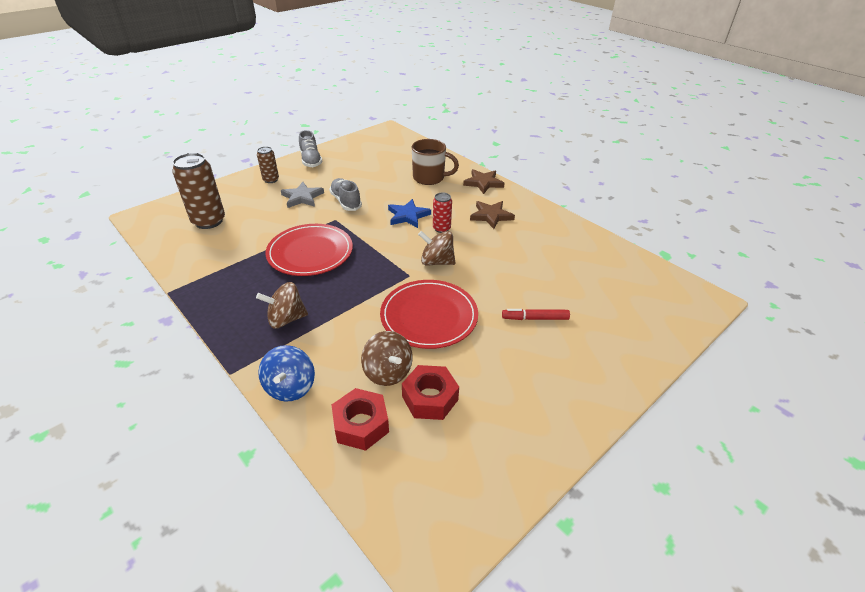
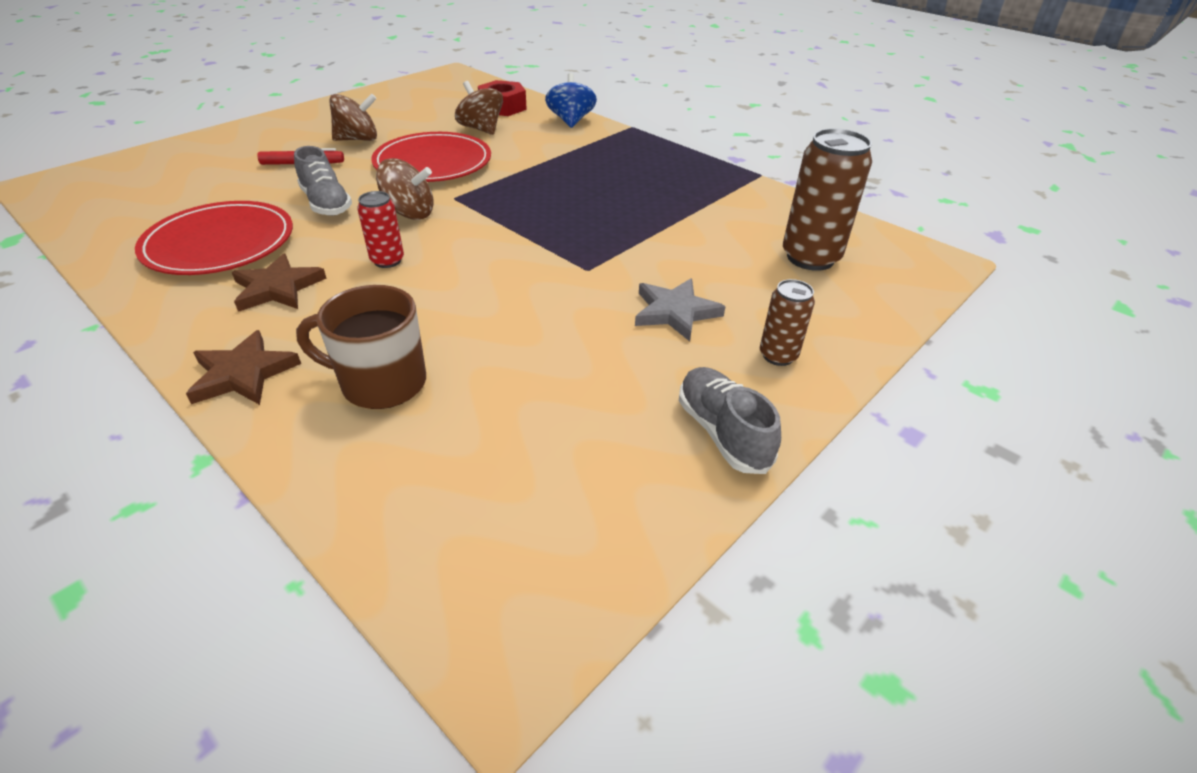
camera: 175 degrees right, 0 degrees up
(286, 319) = (600, 157): brown spinning top -> brown spinning top (358, 139)
(310, 252) = (606, 219): red plate -> red plate (219, 243)
(346, 202) = (578, 306): grey shoe -> grey shoe (326, 203)
(408, 216) = (448, 281): blue star -> none
(430, 398) = (442, 118): red nut -> none

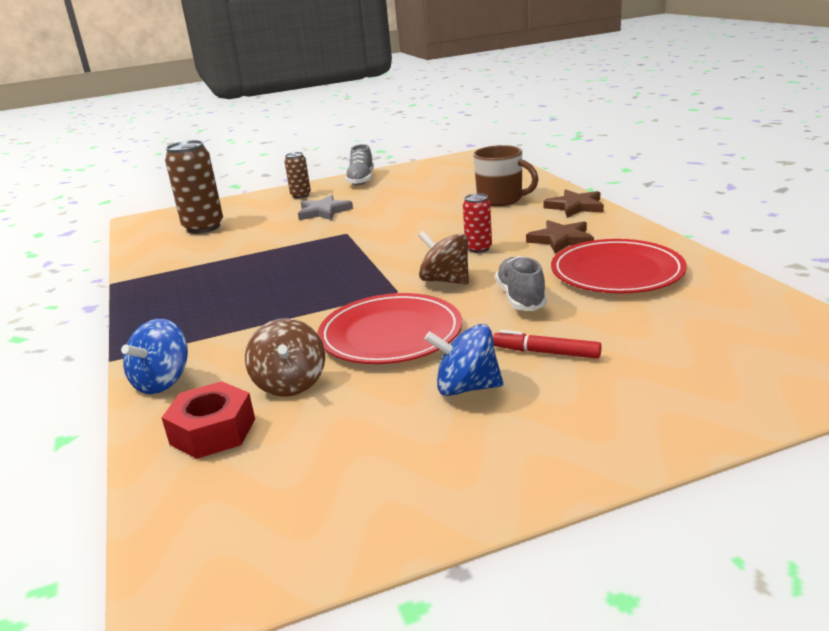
camera: 150 degrees left, 15 degrees down
(358, 139) = (466, 388): brown spinning top -> blue spinning top

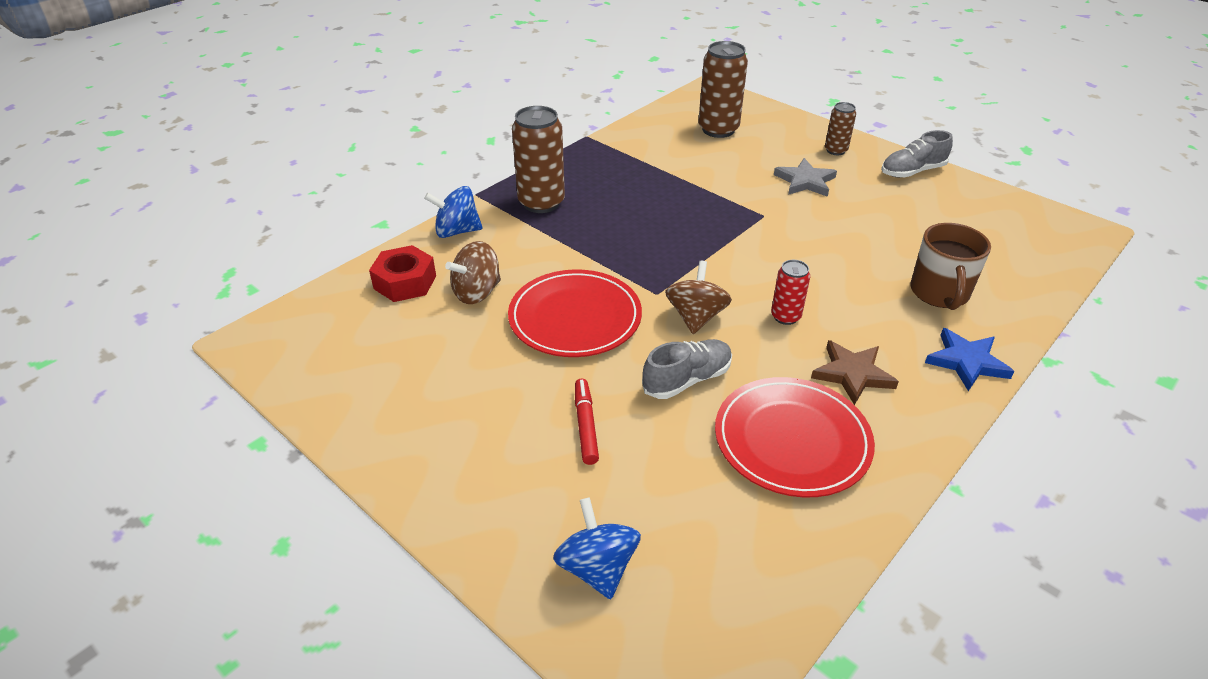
camera: 60 degrees right, 15 degrees up
(186, 324) = (541, 203): none -> brown can
(466, 388) = (506, 391): blue spinning top -> blue spinning top (597, 567)
(575, 206) = (967, 362): brown star -> blue star

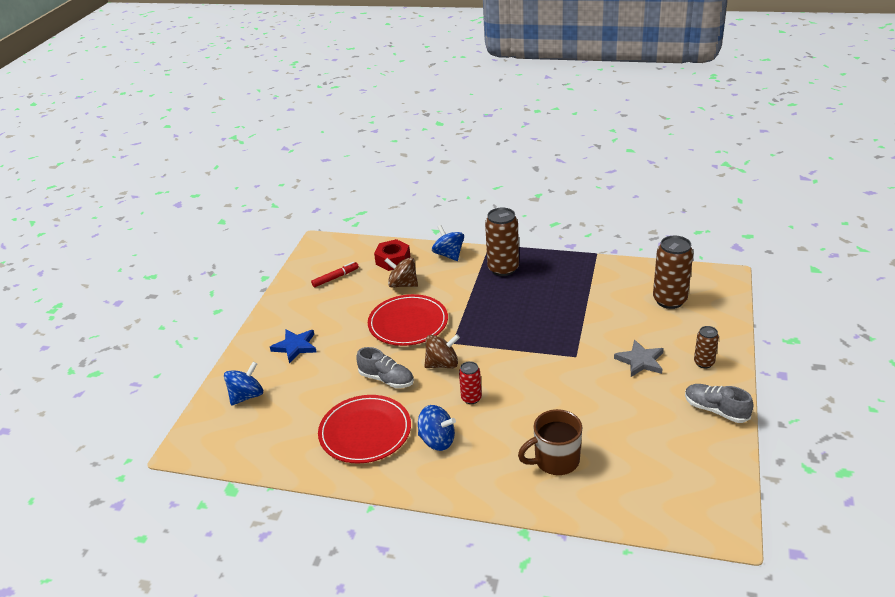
camera: 65 degrees right, 5 degrees down
(586, 425) = (330, 359): red marker -> red marker (335, 278)
(852, 374) = (437, 440): brown star -> blue spinning top
(967, 362) = (487, 489): blue star -> blue star (295, 347)

